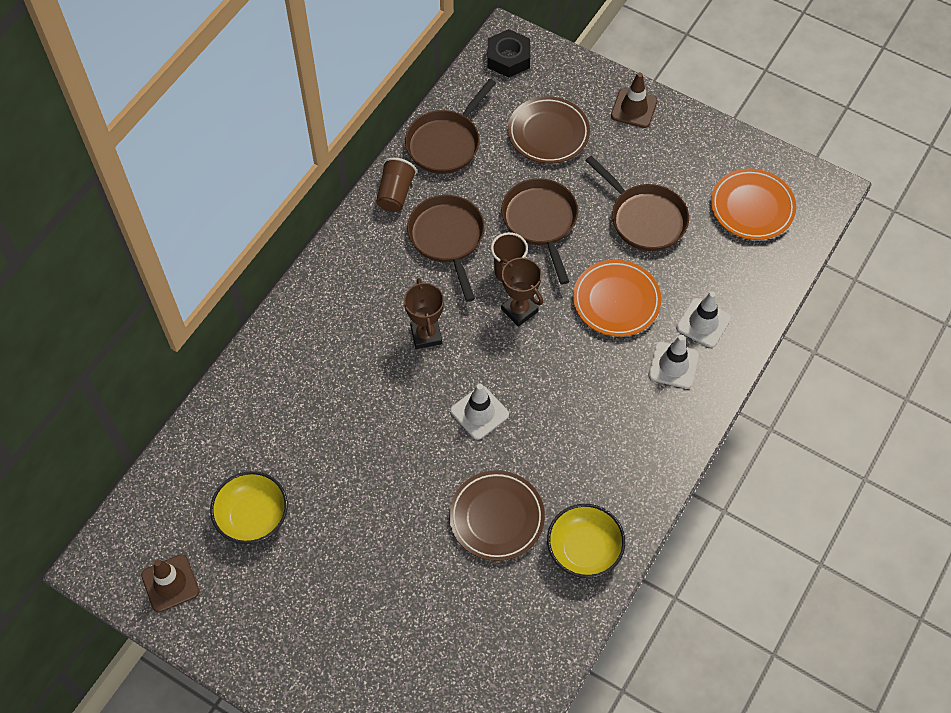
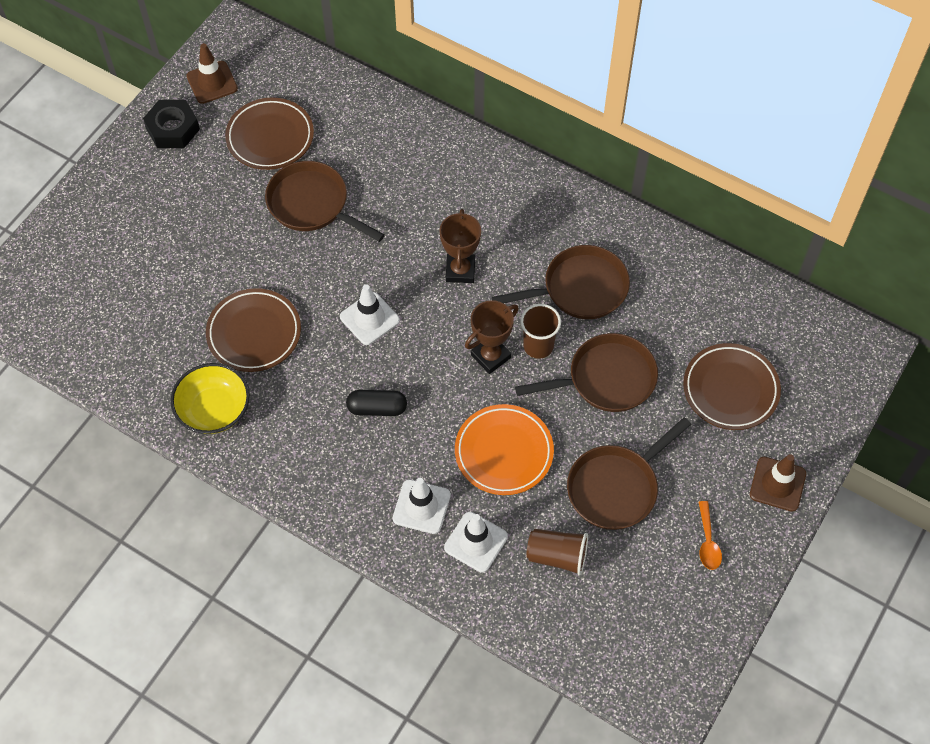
camera: 90 degrees right, 0 degrees up
(252, 516) = (270, 137): yellow bowl -> brown plate
(395, 194) = (635, 240): brown cup -> brown cup (557, 556)
(426, 335) = (460, 270): brown trophy -> brown trophy turned 75 degrees counterclockwise
(446, 143) = (708, 286): brown pan -> brown pan (312, 204)
(508, 58) = (838, 349): black nut -> black nut (173, 129)
(576, 403) = (377, 408): none -> black capsule
(688, 158) = (708, 542): none -> orange spoon
(752, 207) = (639, 610): orange plate -> none

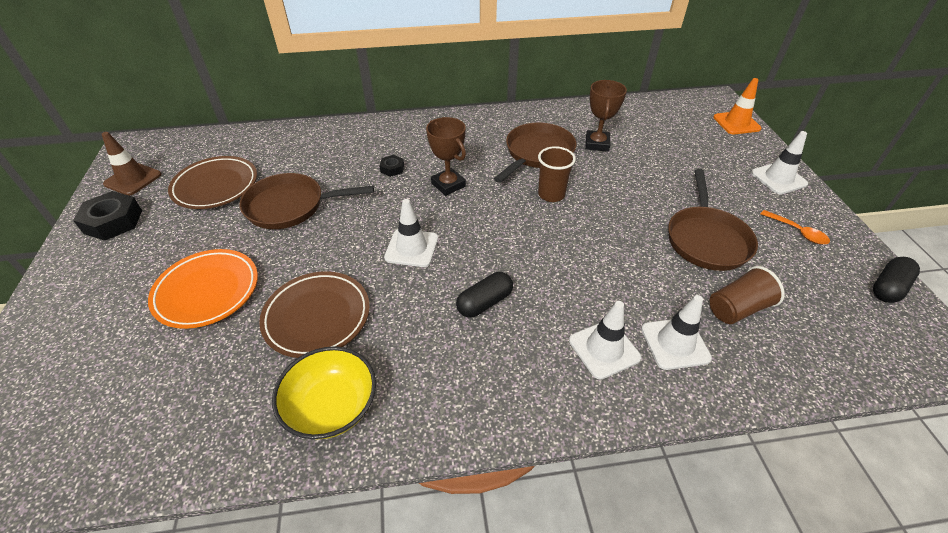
camera: 40 degrees left, 15 degrees down
(429, 216) = (392, 169): none -> black nut
(490, 356) = (528, 218): brown trophy -> brown trophy (597, 144)
(504, 452) = (611, 268): orange plate -> orange plate (207, 291)
(605, 379) = (615, 187): brown pan -> none
(705, 638) = (888, 288): none -> black capsule
(730, 389) = (685, 151): brown plate -> none
(777, 484) = (778, 178): brown traffic cone -> white traffic cone
(840, 394) = (736, 123): none -> orange traffic cone

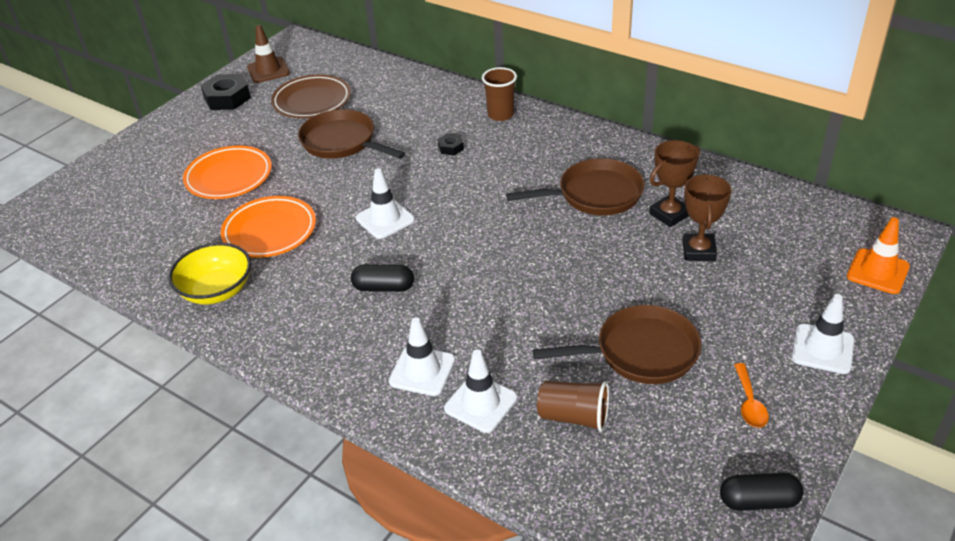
camera: 45 degrees right, 5 degrees down
(317, 317) = (270, 231): brown plate -> orange plate
(448, 185) = (477, 184): brown trophy -> brown trophy (698, 251)
(551, 194) = (553, 237): brown cup -> brown cup (500, 115)
(706, 239) = (640, 352): brown pan -> brown pan turned 150 degrees counterclockwise

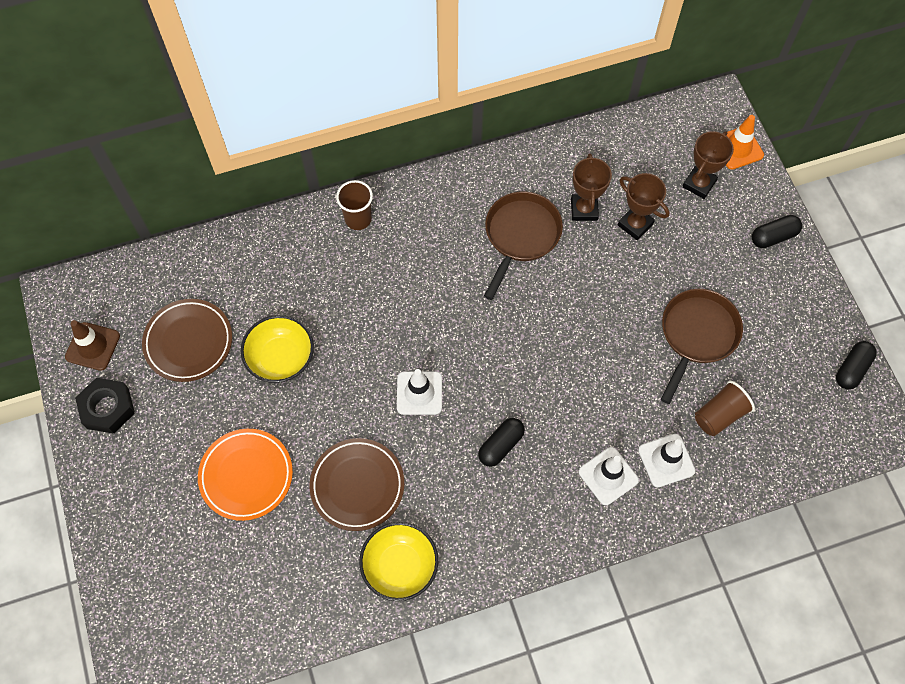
camera: 55 degrees left, 25 degrees up
(270, 231) = (357, 485): orange plate -> brown plate
(342, 142) = (281, 358): brown pan -> yellow bowl
(451, 147) = (369, 285): black nut -> none
(749, 403) = (783, 312): orange spoon -> none
(800, 267) = (699, 184): none -> brown trophy
(822, 349) = (773, 237): white traffic cone -> black capsule

